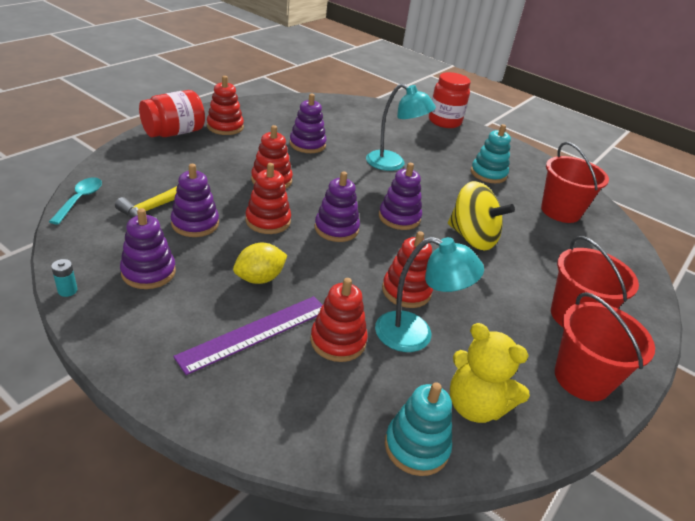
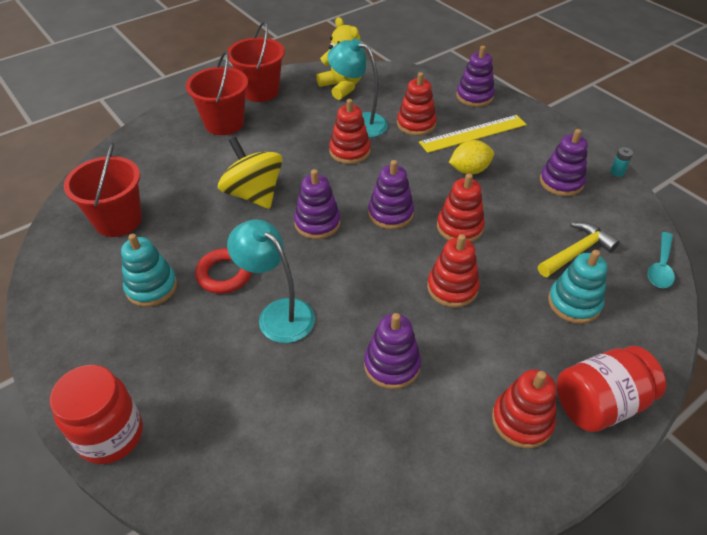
camera: 160 degrees left, 10 degrees up
(195, 223) = (533, 228): purple stacking toy -> purple stacking toy (474, 96)
(255, 332) = (473, 134): purple ruler -> yellow ruler
(416, 447) = (386, 76): turquoise stacking toy -> turquoise stacking toy (574, 303)
(446, 182) = (224, 274): none -> red ring

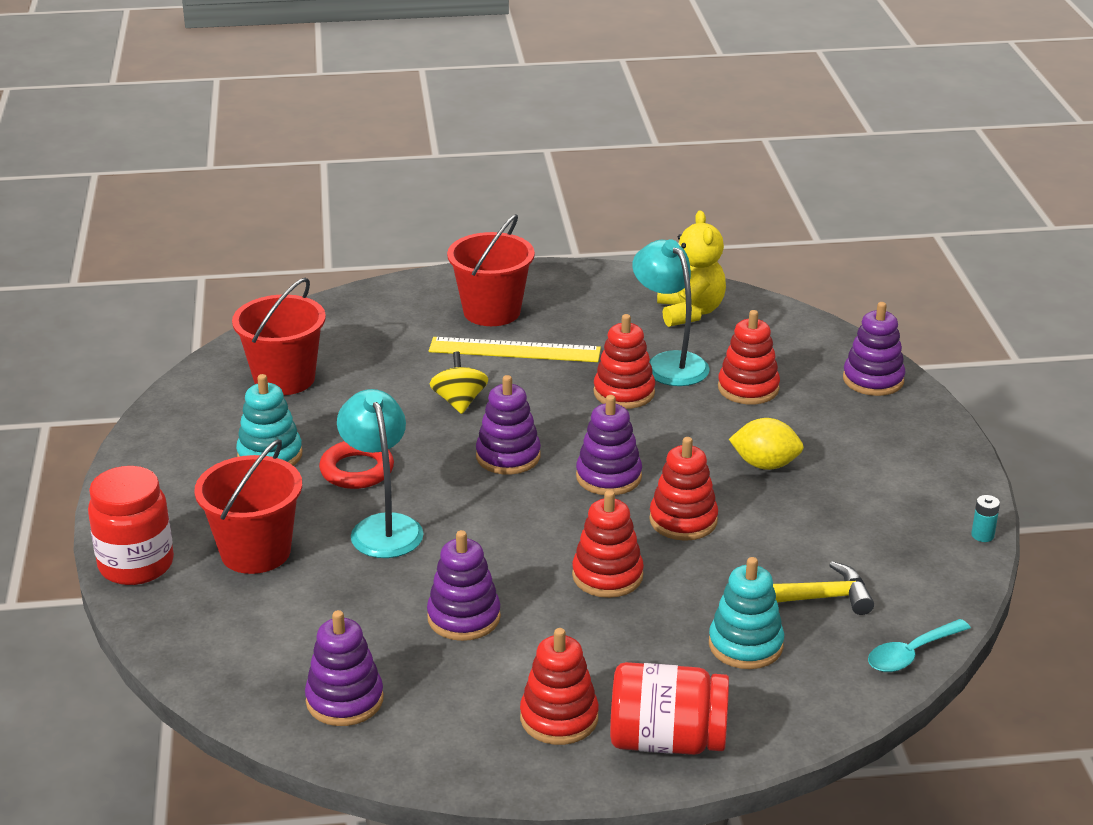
camera: 30 degrees right, 15 degrees down
(254, 194) = (459, 402): yellow spinning top -> yellow spinning top, size x0.60
(260, 91) = (572, 286): red bucket -> red bucket (255, 552)
(473, 134) = (819, 424): yellow ruler -> yellow ruler (514, 350)
(561, 182) = (882, 519): purple stacking toy -> purple stacking toy (344, 700)

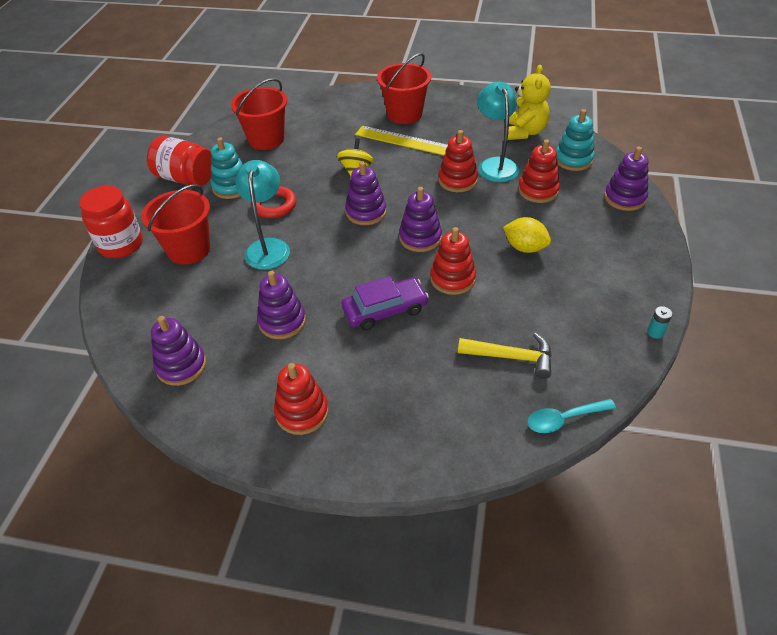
camera: 20 degrees right, 15 degrees up
(607, 576) = (385, 310): red stacking toy -> purple car
(667, 740) = (362, 448): red jar -> red jar (186, 178)
(745, 645) = (450, 384): turquoise stacking toy -> turquoise stacking toy (573, 159)

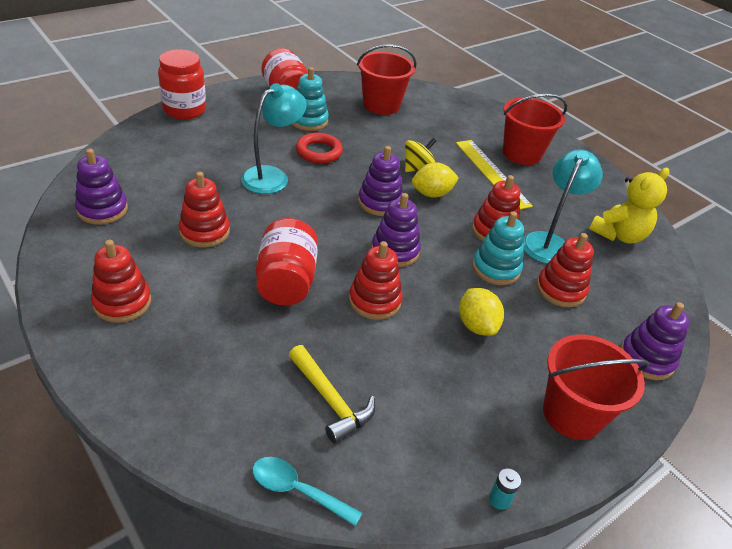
camera: 35 degrees right, 5 degrees down
(189, 249) = (219, 141): red bucket -> red bucket (572, 414)
(282, 321) = (204, 232): purple stacking toy -> red stacking toy
(385, 310) = (286, 281): purple car -> red jar
(389, 182) = (432, 194): none -> yellow lemon
(573, 159) = (638, 289): turquoise stacking toy -> turquoise stacking toy (496, 268)

